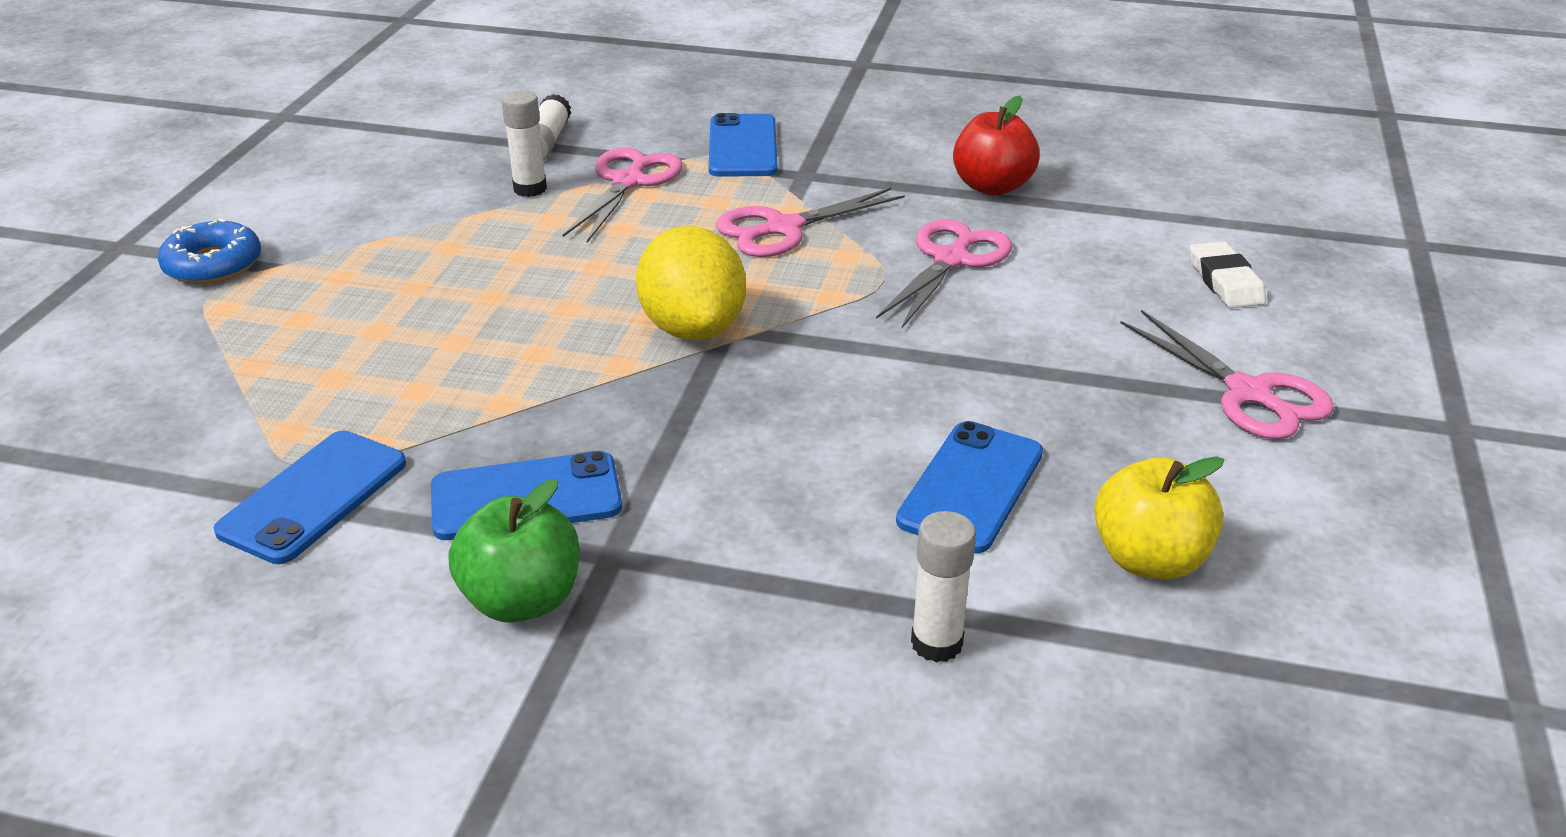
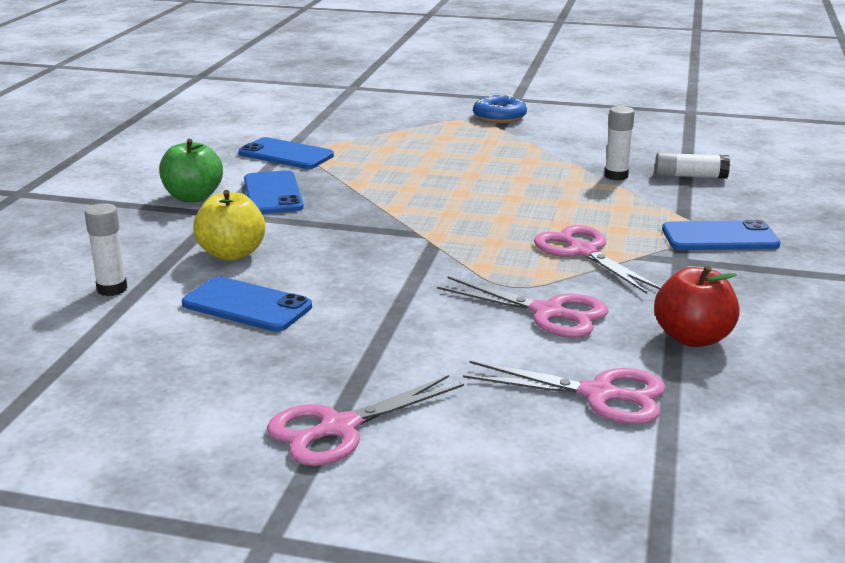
camera: 90 degrees right, 10 degrees down
(628, 182) = (639, 202): pink scissors -> pink scissors (599, 394)
(693, 328) = (438, 226): yellow lemon -> none
(1149, 559) = (152, 359): yellow apple -> yellow apple (232, 254)
(1225, 281) = (533, 444): white eraser -> none

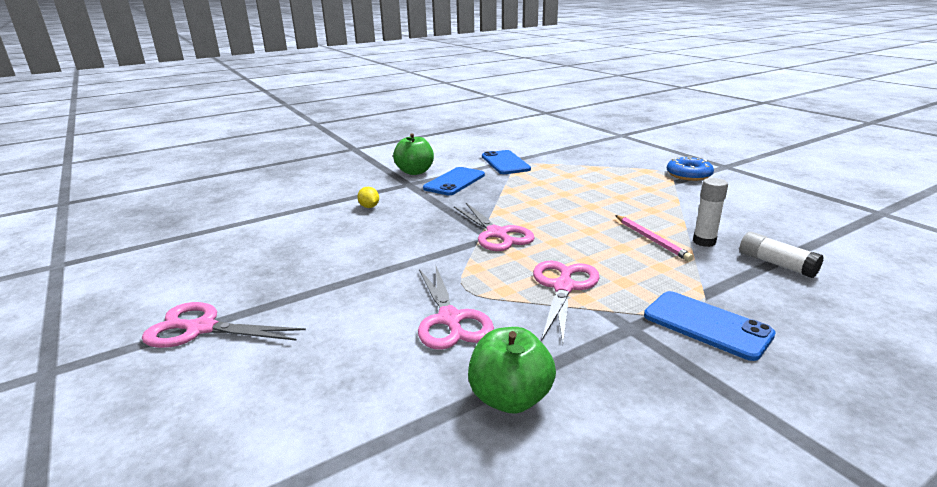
camera: 45 degrees right, 0 degrees up
(112, 289) = (289, 205): white glue stick -> none
(232, 254) = (369, 207): yellow apple -> yellow lemon
(247, 305) = (317, 237): blue phone -> none
(575, 188) = (651, 239): none -> pink pencil
(599, 394) = (355, 400): pink scissors -> pink scissors (497, 234)
(692, 338) = (510, 398): red apple -> green apple

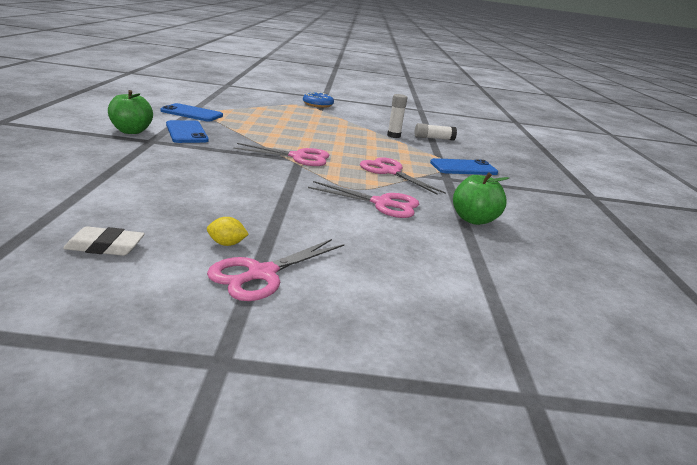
camera: 60 degrees left, 0 degrees up
(194, 260) = (105, 246): none -> white eraser
(369, 207) = (163, 163): yellow lemon -> yellow lemon (227, 244)
(651, 239) = (373, 140): pink pencil -> none

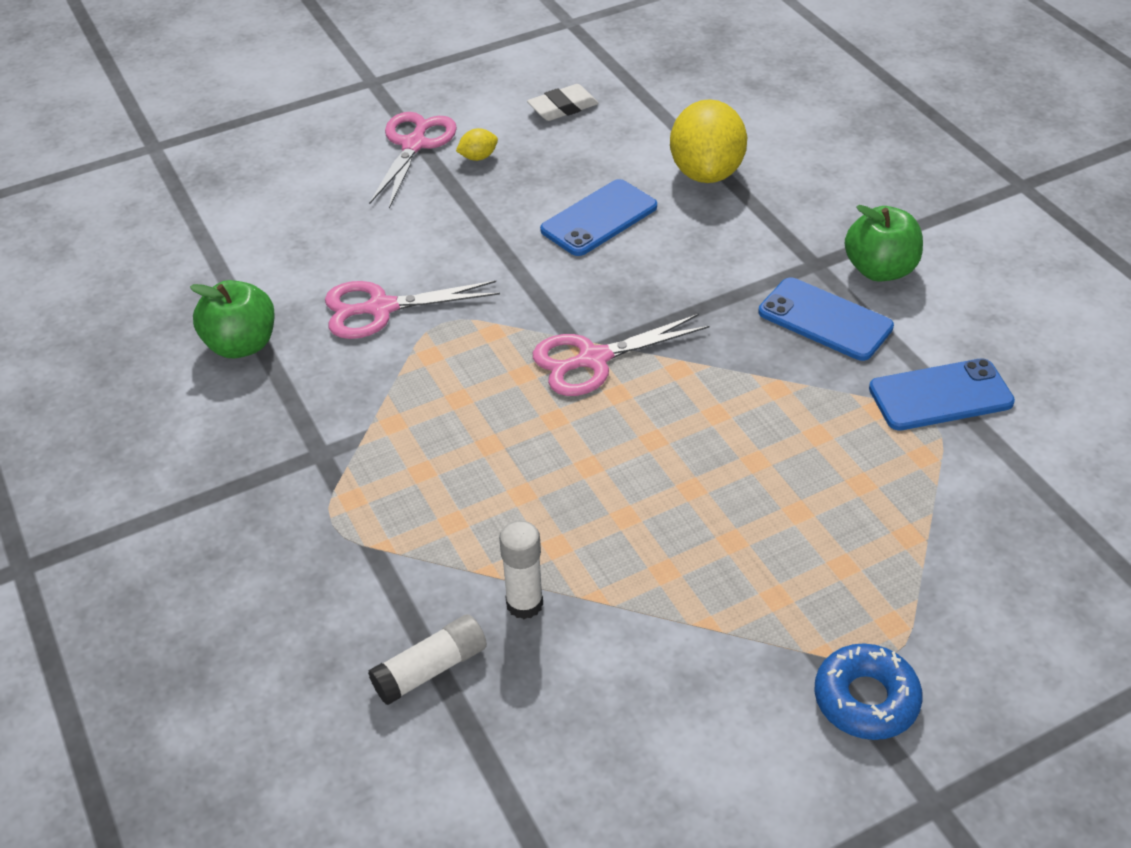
camera: 155 degrees right, 20 degrees up
(112, 178) = (706, 172): none -> yellow lemon
(390, 172) = (424, 409): pink scissors -> none
(463, 168) = (304, 524): blue phone -> blue phone (599, 218)

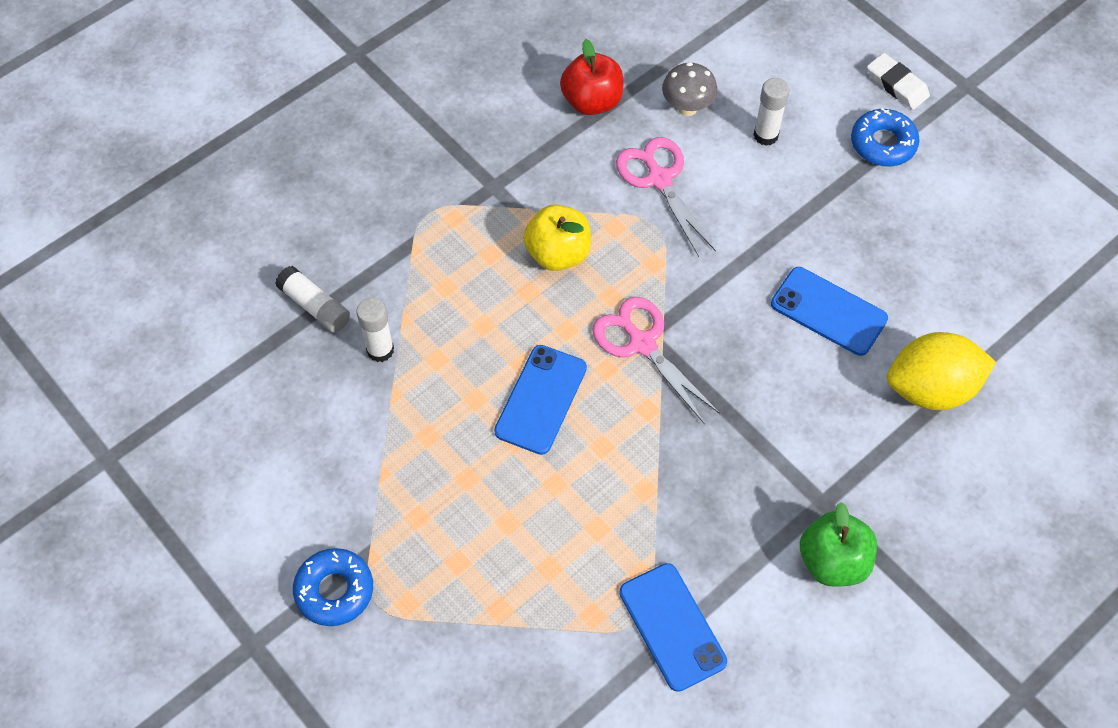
camera: 75 degrees right, 15 degrees up
(241, 345) = (592, 101): green apple -> red apple
(294, 270) = (687, 108): none -> grey mushroom
(363, 219) = (765, 135): none -> white glue stick
(414, 145) = (883, 143): pink scissors -> blue donut
(446, 409) = (558, 253): none -> yellow apple
(478, 157) = (883, 197): yellow lemon -> none
(563, 107) = (989, 247): white eraser -> white eraser (896, 85)
(825, 320) = (746, 519): blue phone -> blue phone (541, 399)

